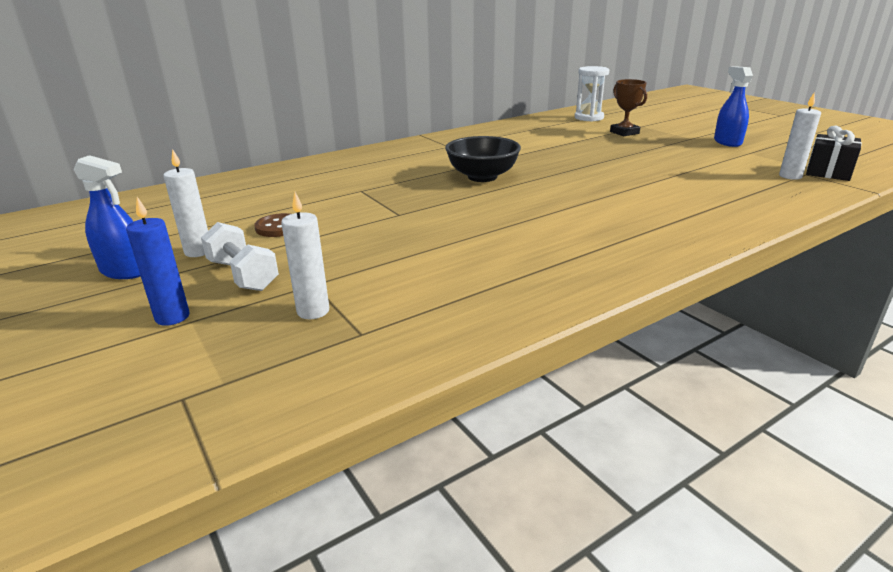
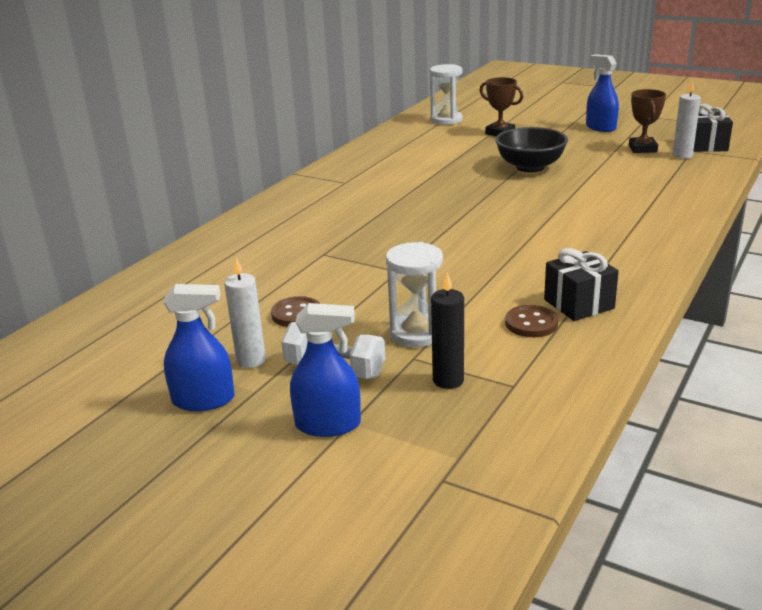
camera: 25 degrees left, 0 degrees up
(172, 317) = (328, 424): blue candle -> blue spray bottle
(313, 311) = (448, 380): white candle -> black candle
(344, 265) = (416, 333): none -> white hourglass
(452, 284) = (531, 323): none -> brown button
(482, 177) = (425, 212): black bowl -> black bowl (530, 167)
(519, 279) = (578, 304): none -> black gift
(752, 164) = (642, 149): none -> brown trophy

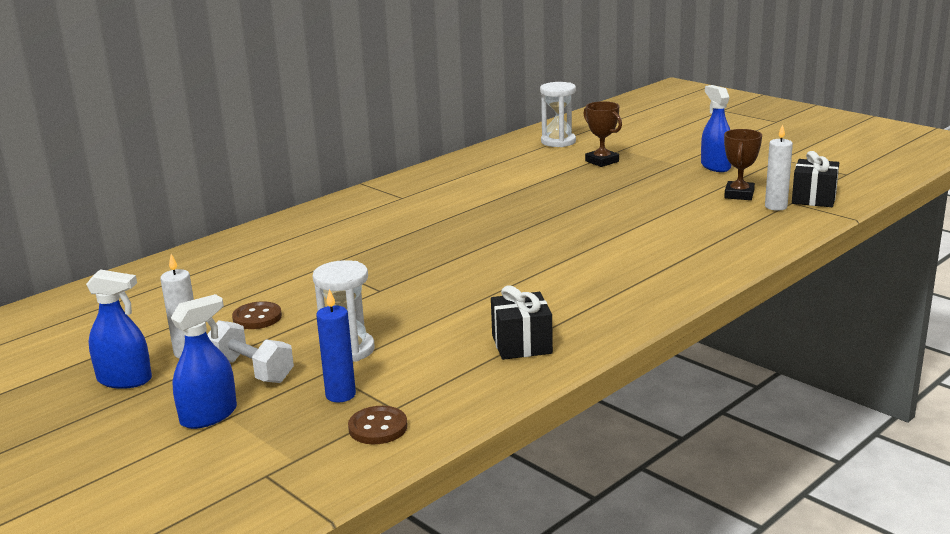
camera: 15 degrees right, 5 degrees down
(328, 424) = (209, 416): blue spray bottle -> blue spray bottle turned 60 degrees counterclockwise
(448, 380) = (340, 395): black candle -> blue candle
(530, 167) = (599, 202): black bowl -> none
(531, 323) = (460, 356): brown button -> brown button (378, 427)

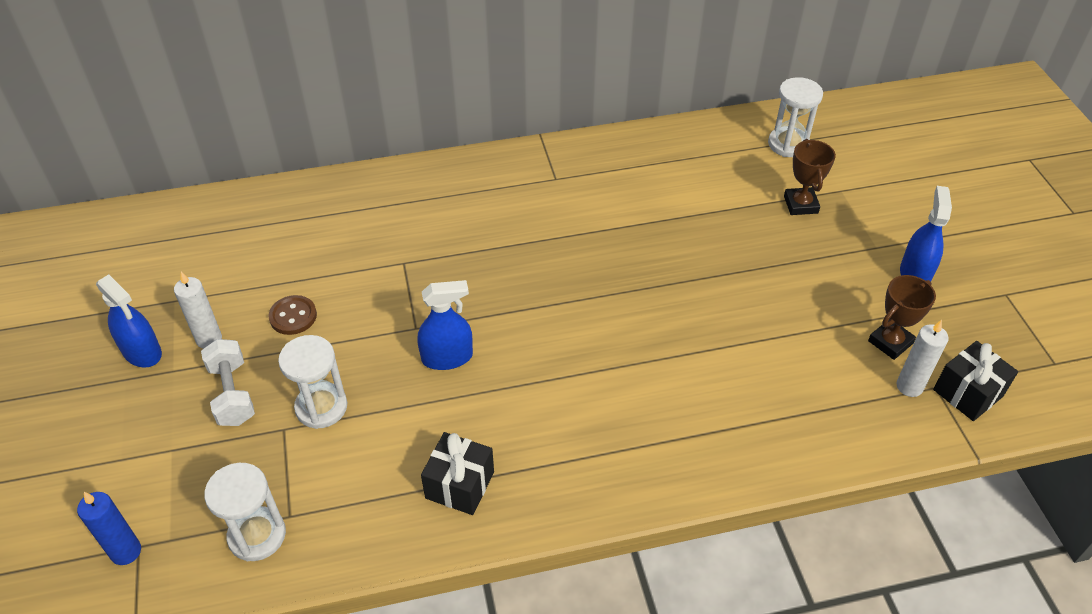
camera: 30 degrees right, 25 degrees up
(209, 416) = (159, 439): blue spray bottle -> blue spray bottle (447, 357)
(340, 395) = (266, 471): blue candle -> blue candle (126, 551)
(378, 427) = (257, 535): brown button -> white hourglass

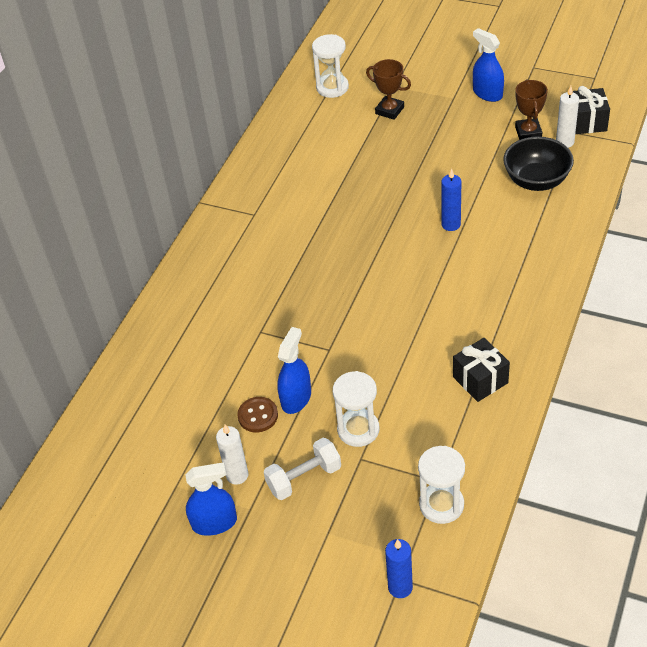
camera: 50 degrees left, 0 degrees up
(232, 394) = (304, 478): white dumbbell -> white dumbbell turned 45 degrees counterclockwise
(447, 357) = (370, 343): blue spray bottle -> blue spray bottle (296, 398)
(675, 342) = (451, 224): none -> blue candle
(817, 389) = (536, 180): none -> black bowl

